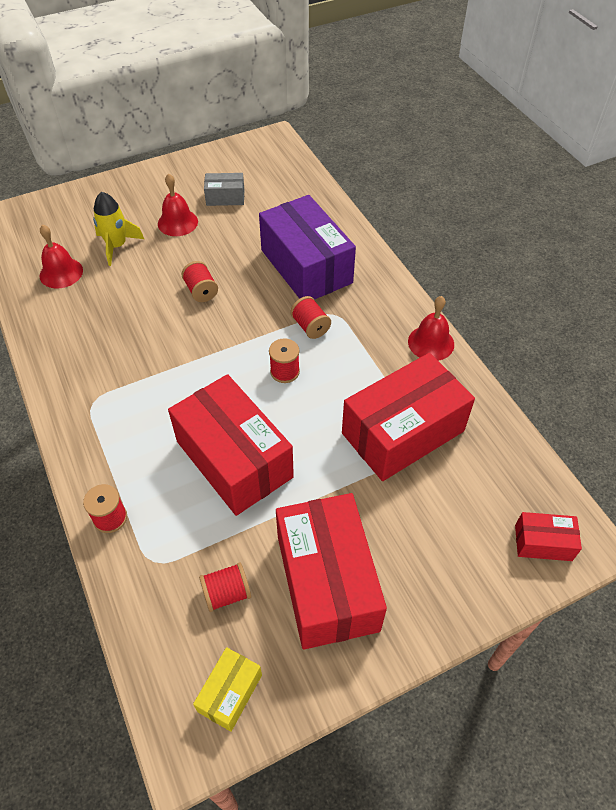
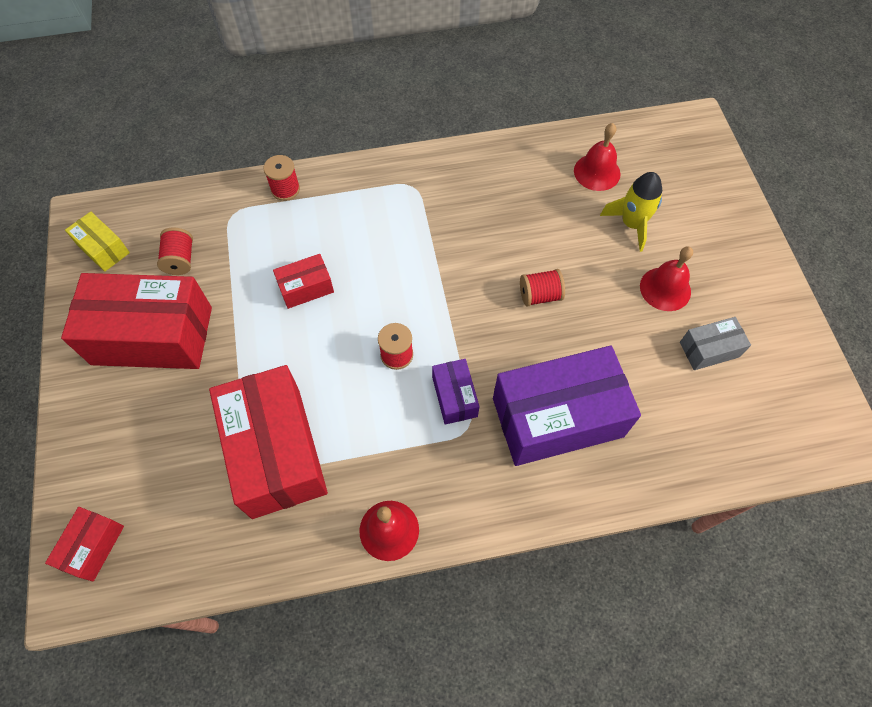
camera: 105 degrees right, 10 degrees up
(225, 197) = (709, 349): grey box -> grey box turned 60 degrees clockwise
(234, 459) = (306, 288): red box -> red box, size x0.46
(310, 326) = (454, 397): red spool -> purple box

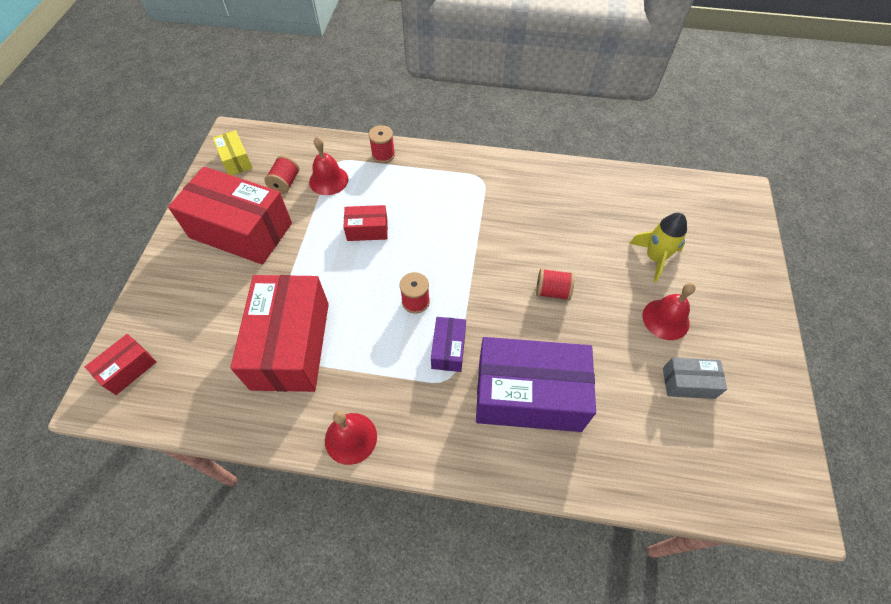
camera: 20 degrees right, 5 degrees down
(597, 172) = (639, 209): red bell -> red bell (328, 180)

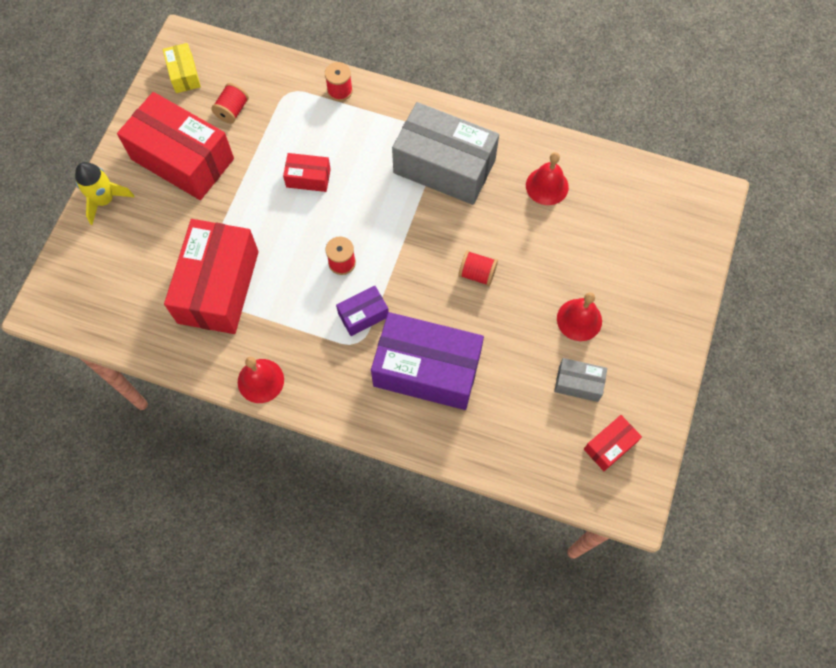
camera: 10 degrees right, 10 degrees up
(128, 369) = (70, 286): red box -> red box (609, 446)
(328, 180) = (277, 114): red bell -> red bell (547, 186)
(448, 349) = (363, 315): purple box -> purple box turned 45 degrees clockwise
(494, 202) = (444, 166): none -> grey box
(654, 258) = (591, 255): yellow rocket -> yellow rocket (105, 200)

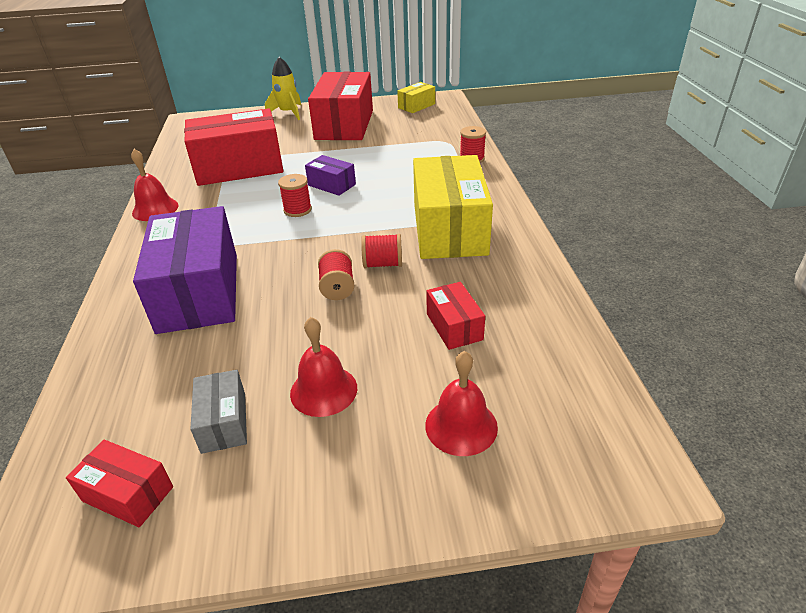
camera: 65 degrees right, 30 degrees down
(232, 110) = (404, 128): red spool -> red spool (382, 264)
(308, 178) = (371, 171): red box -> red box (454, 326)
(363, 315) = (247, 237): purple box -> purple box (331, 185)
(444, 166) = (449, 229): grey box -> yellow box
(547, 186) = (492, 301): red bell -> red bell (461, 426)

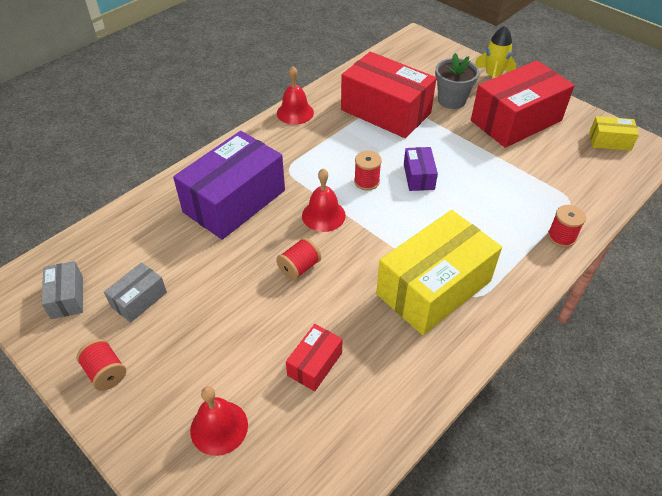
camera: 50 degrees right, 10 degrees up
(128, 494) = (67, 297): red box -> grey box
(280, 137) = (451, 100): none -> grey flower pot
(323, 390) = (197, 329): red bell -> red bell (323, 215)
(382, 264) = (349, 275): red spool -> red spool (106, 372)

